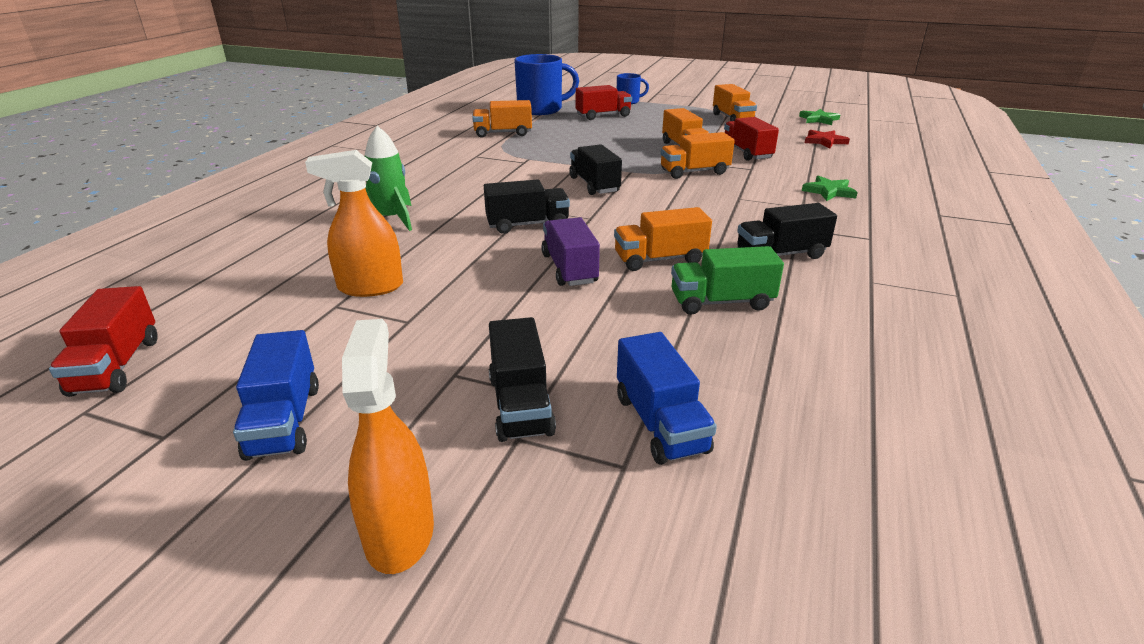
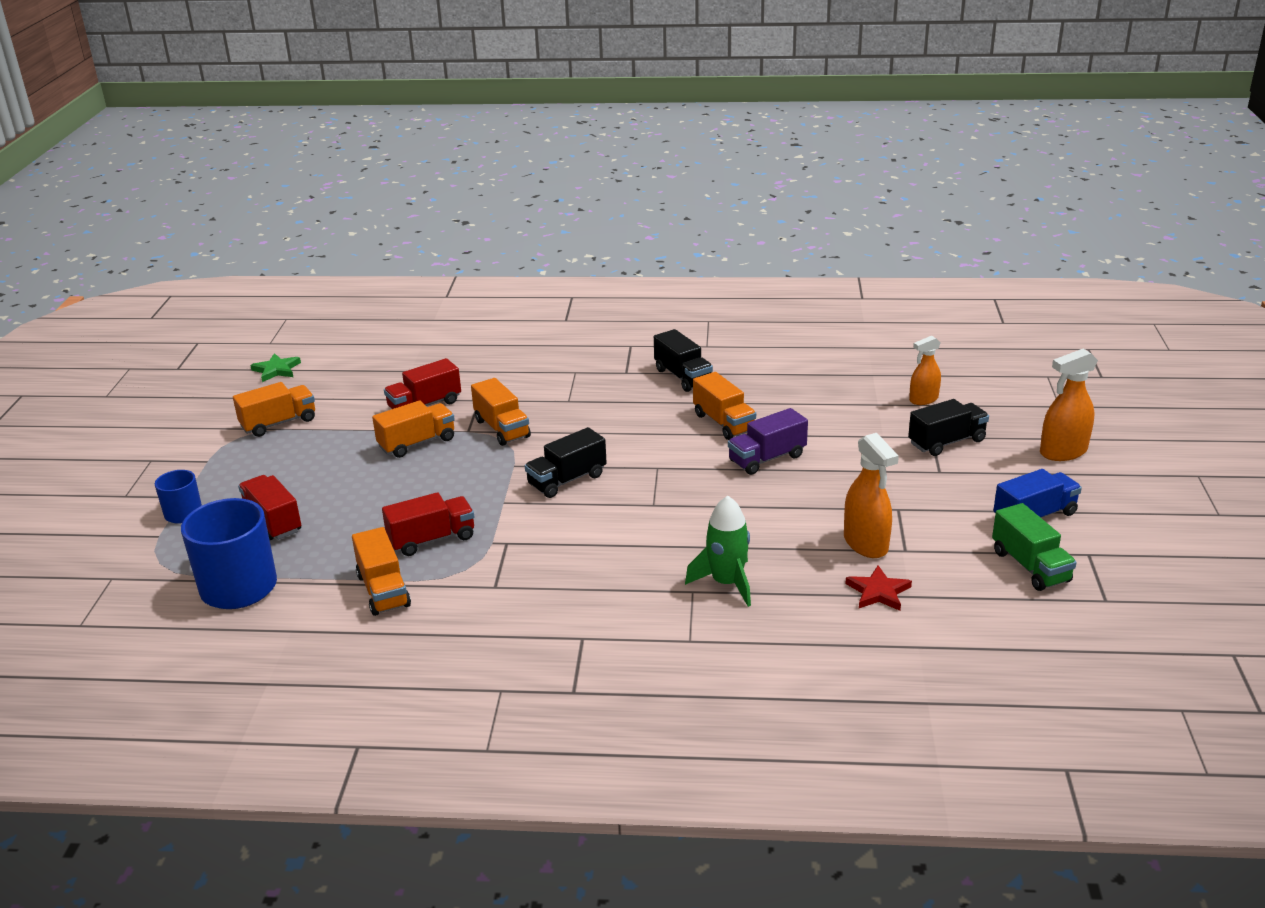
camera: 105 degrees left, 0 degrees up
(116, 366) = (1060, 616): red truck -> red truck (432, 539)
(527, 225) = (693, 497): black truck -> none
(660, 423) = (923, 399): blue truck -> orange spray bottle
(721, 302) = (775, 393): green truck -> green truck (1030, 566)
(824, 141) = (369, 365): red star -> red star (878, 592)
(829, 191) = (531, 361): green star -> none

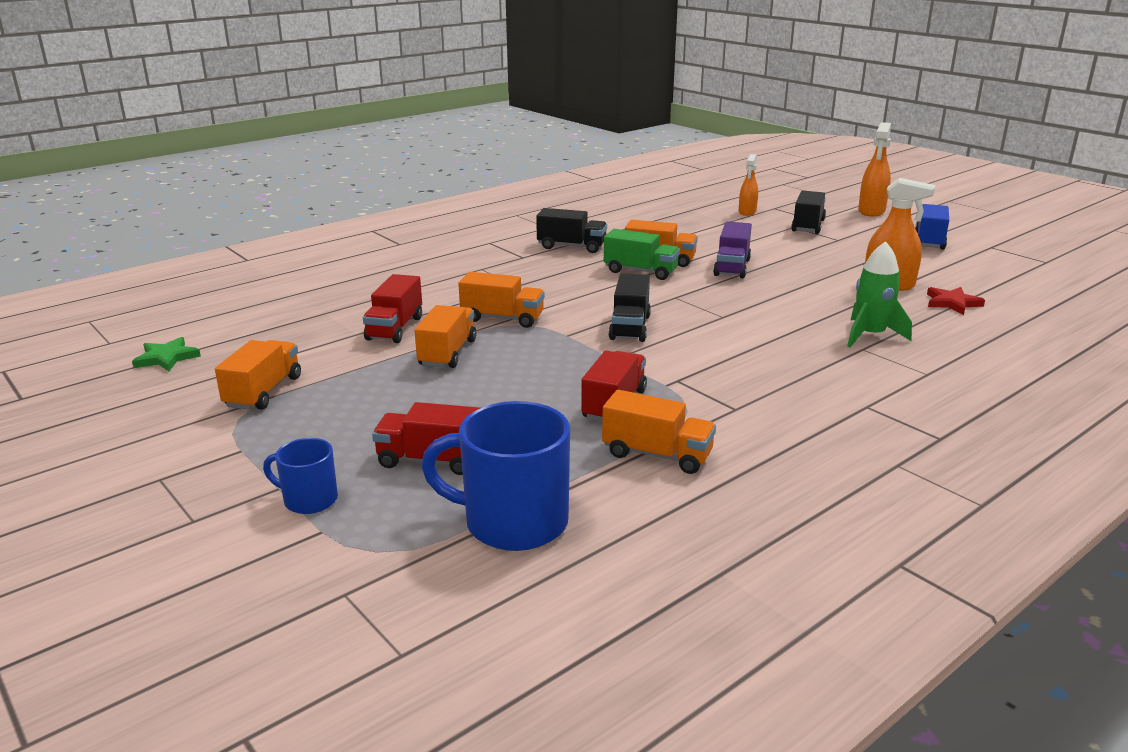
camera: 45 degrees left, 5 degrees down
(1030, 566) = (983, 262): green truck -> green truck (640, 271)

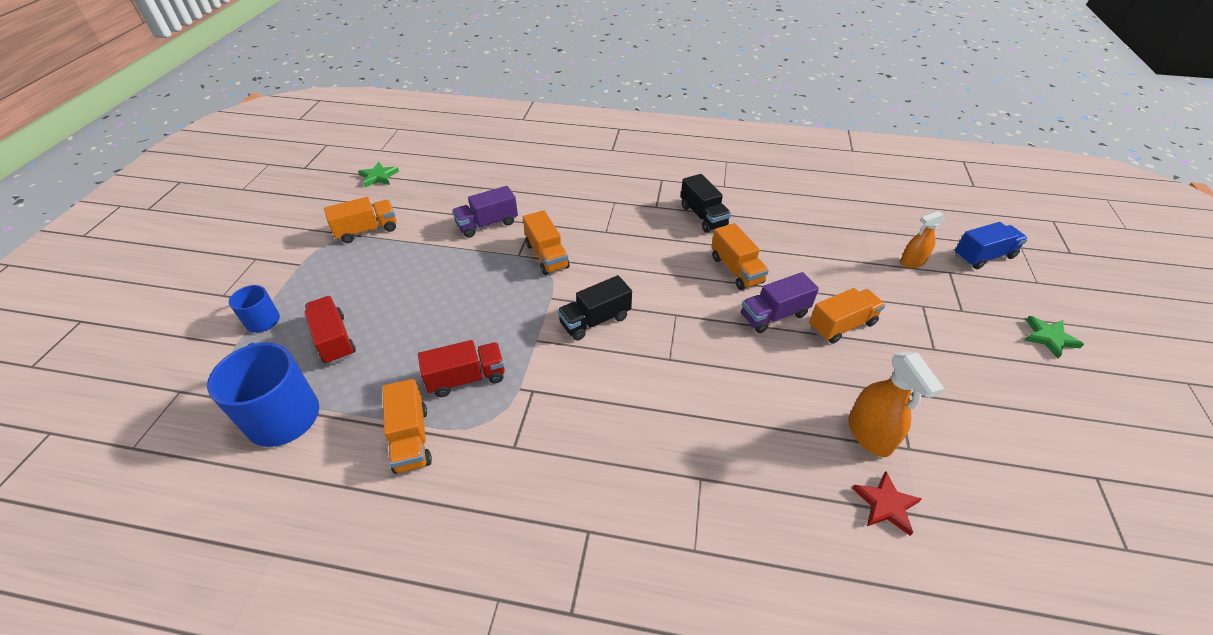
camera: 50 degrees right, 20 degrees up
(395, 328) = (487, 224): red truck -> purple truck
(447, 353) = (474, 264): orange truck -> orange truck (841, 325)
(640, 271) = (701, 272): green truck -> none
(808, 226) = (937, 314): black truck -> none
(870, 335) = (734, 472): green rocket -> none
(871, 211) = (1049, 338): orange spray bottle -> green star
(929, 241) = (1033, 417): blue truck -> blue truck (983, 256)

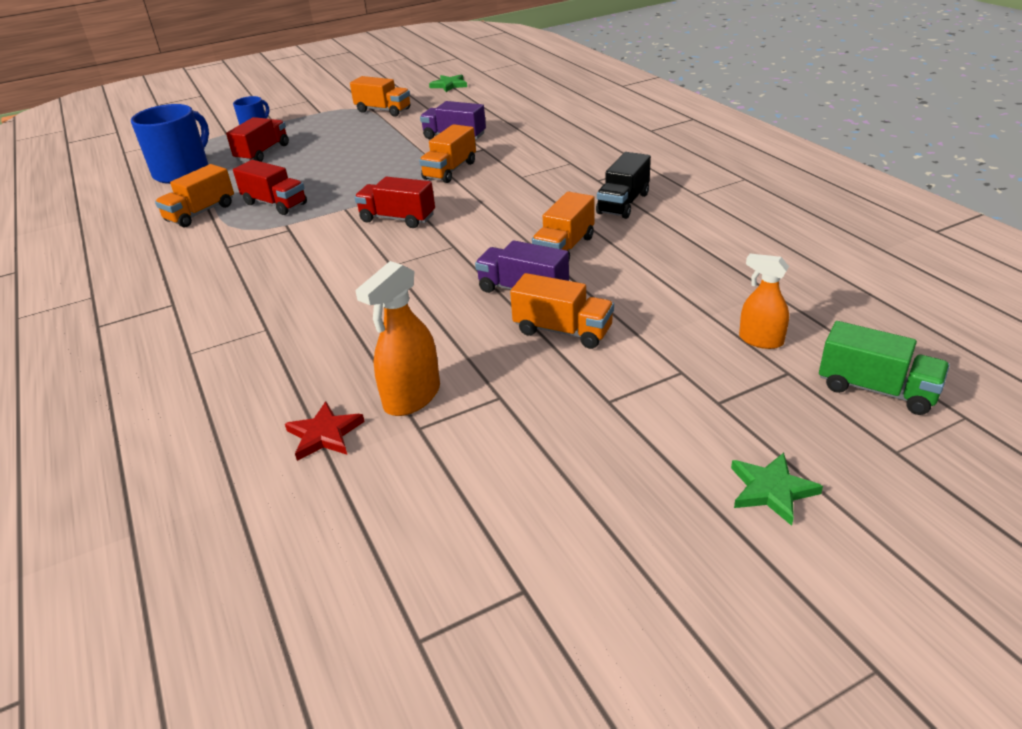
camera: 55 degrees right, 10 degrees down
(595, 320) = (397, 219): black truck -> red truck
(983, 256) = (876, 390): blue truck -> green truck

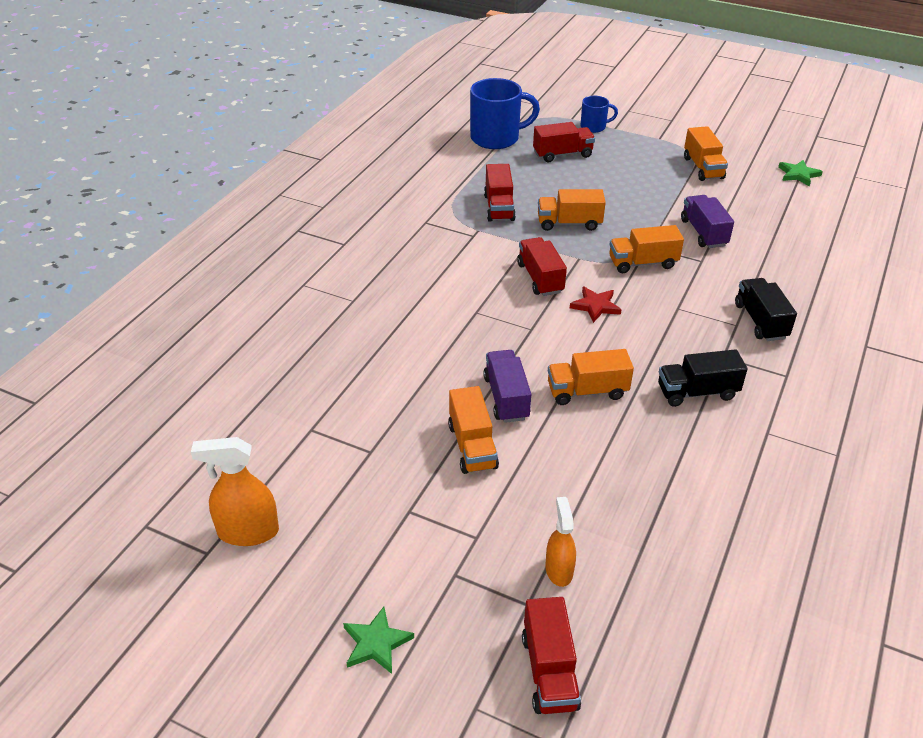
camera: 50 degrees right, 5 degrees up
(200, 213) = (453, 183): orange truck -> orange truck (569, 223)
(324, 434) = (274, 391): red star -> red star (595, 306)
(412, 397) = (337, 409): orange spray bottle -> orange spray bottle (248, 532)
(579, 153) = (760, 321): none -> black truck
(876, 390) = (549, 671): green truck -> red truck

